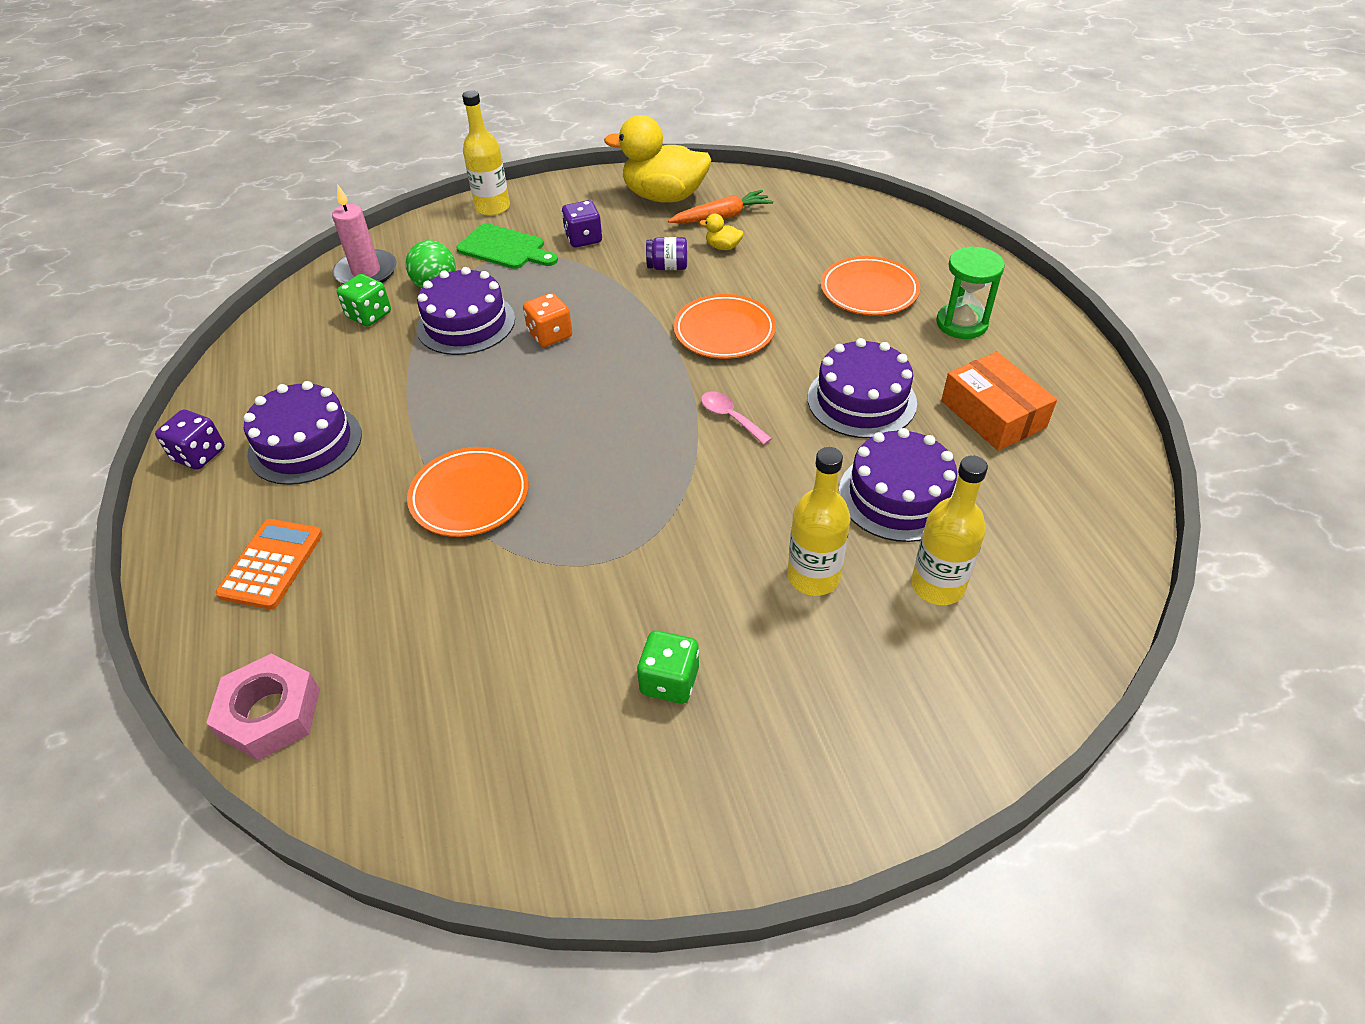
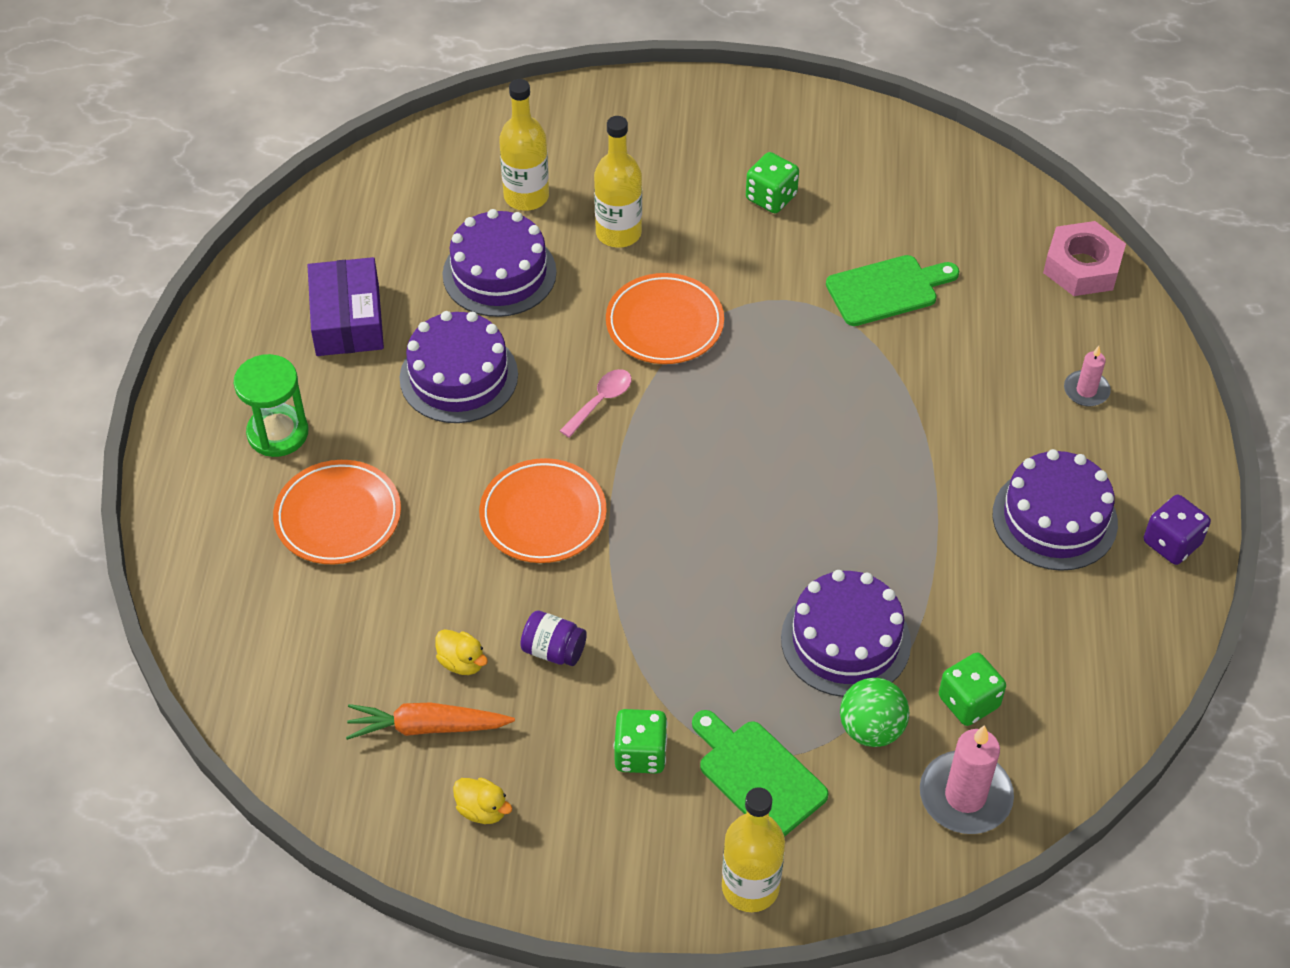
camera: 160 degrees left, 5 degrees up
(271, 564) = (1086, 390): orange calculator -> pink candle
(470, 496) = (890, 400): orange plate -> orange plate (664, 324)
(499, 607) = (887, 289): none -> green cutting board
(550, 335) = (747, 583): orange dice -> none
(583, 239) = (640, 754): purple dice -> green dice
(664, 197) = (482, 810): yellow duck -> yellow duck, size x0.40
(730, 417) = (601, 401): pink spoon -> pink spoon turned 120 degrees counterclockwise
(993, 414) = (347, 319): orange box -> purple box

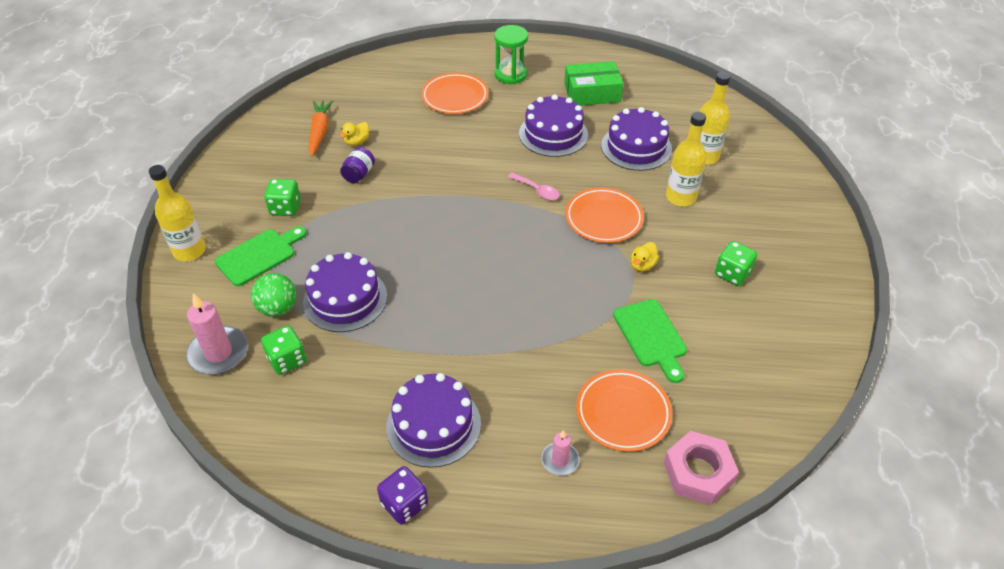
camera: 90 degrees right, 5 degrees down
(347, 319) = (592, 93): purple box -> green box
(482, 810) = (266, 151): yellow duck -> yellow duck (642, 265)
(543, 515) = (451, 168): orange plate -> orange plate (623, 413)

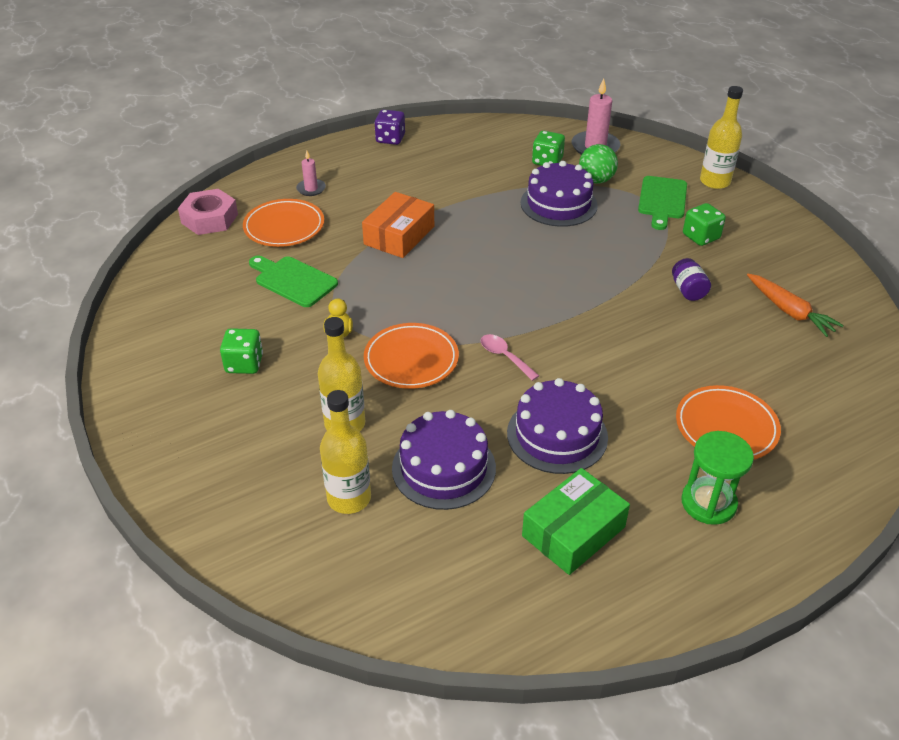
camera: 145 degrees right, 5 degrees down
(357, 142) = (740, 319): yellow duck -> none
(433, 425) = (411, 172): purple cake -> none
(519, 339) = (399, 235): none -> orange box
(537, 190) = (504, 356): pink spoon -> pink spoon turned 45 degrees clockwise

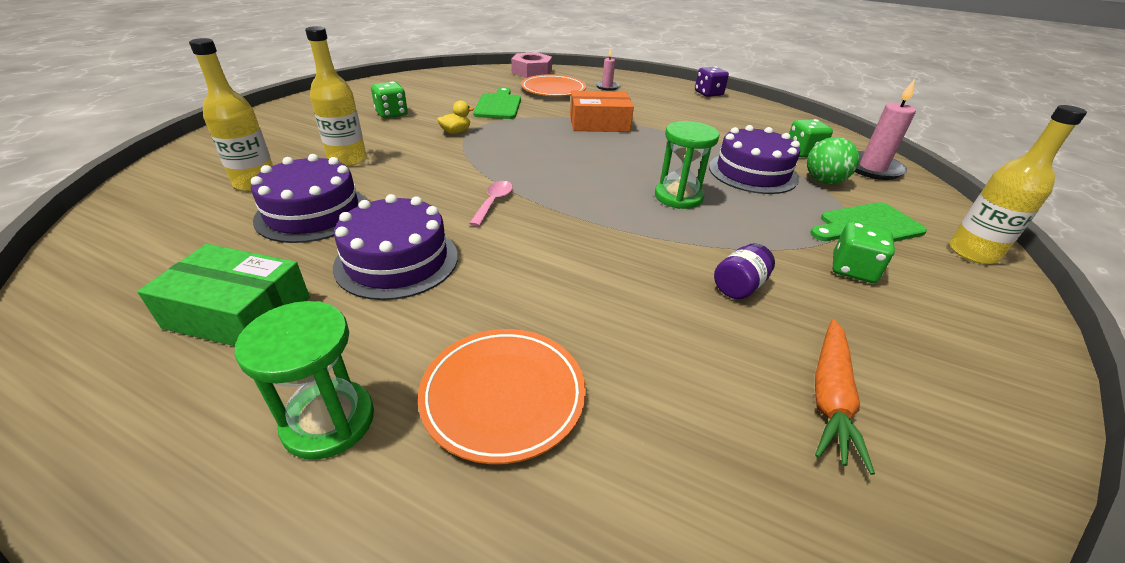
camera: 55 degrees right, 5 degrees down
(411, 360) = (449, 164): orange plate -> none
(567, 258) = (678, 197): none -> green hourglass

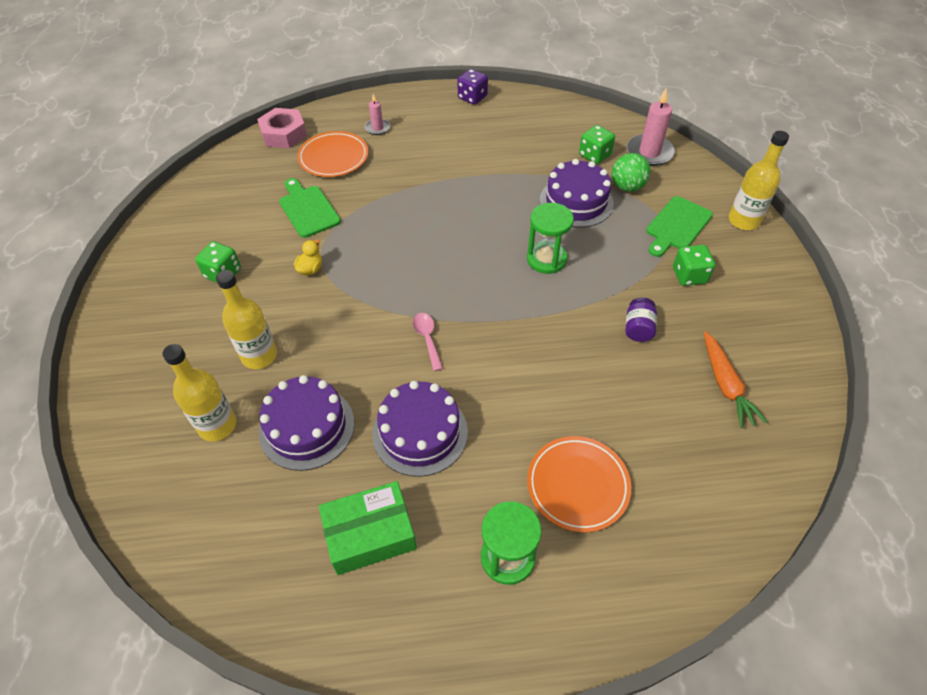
camera: 30 degrees left, 15 degrees up
(599, 123) = (418, 192): orange box -> none

